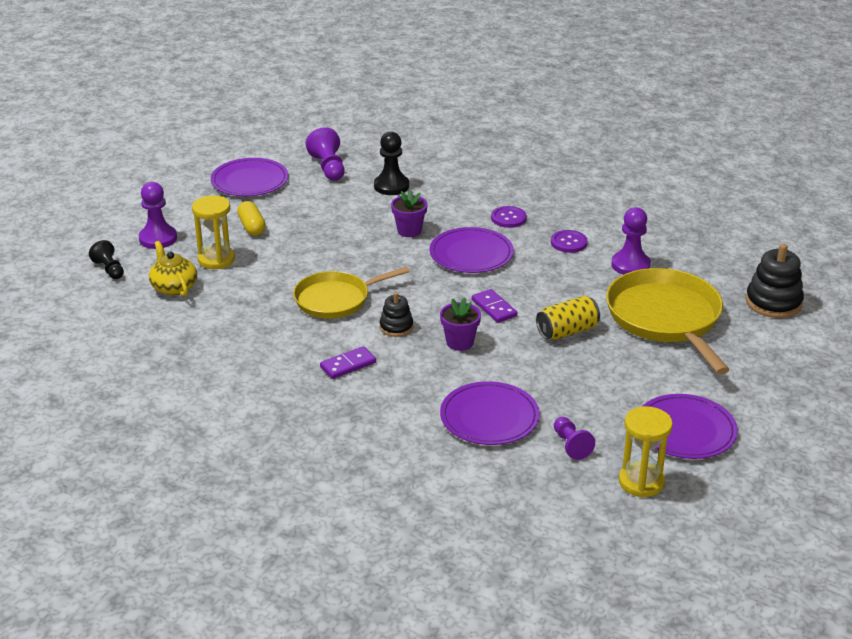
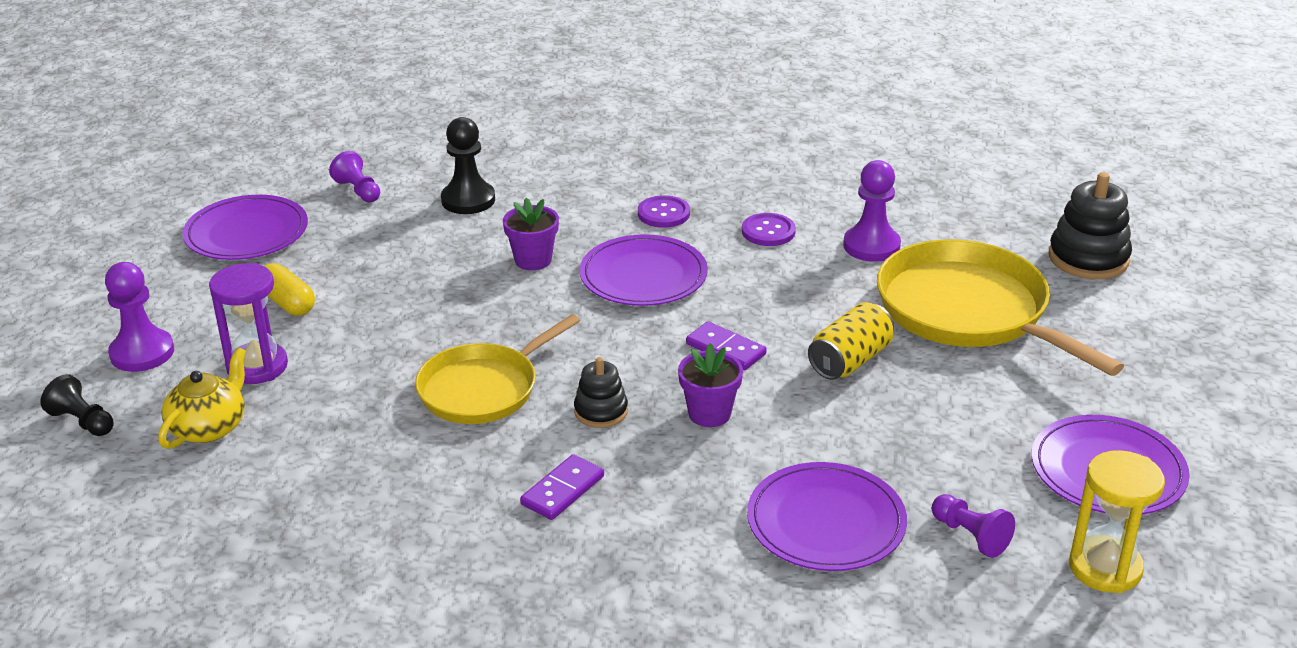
camera: 20 degrees left, 0 degrees up
(174, 287) = (209, 427): yellow teapot -> yellow teapot turned 75 degrees clockwise
(216, 259) = (257, 366): yellow hourglass -> purple hourglass
(328, 168) = (358, 191): purple pawn -> purple pawn, size x0.66

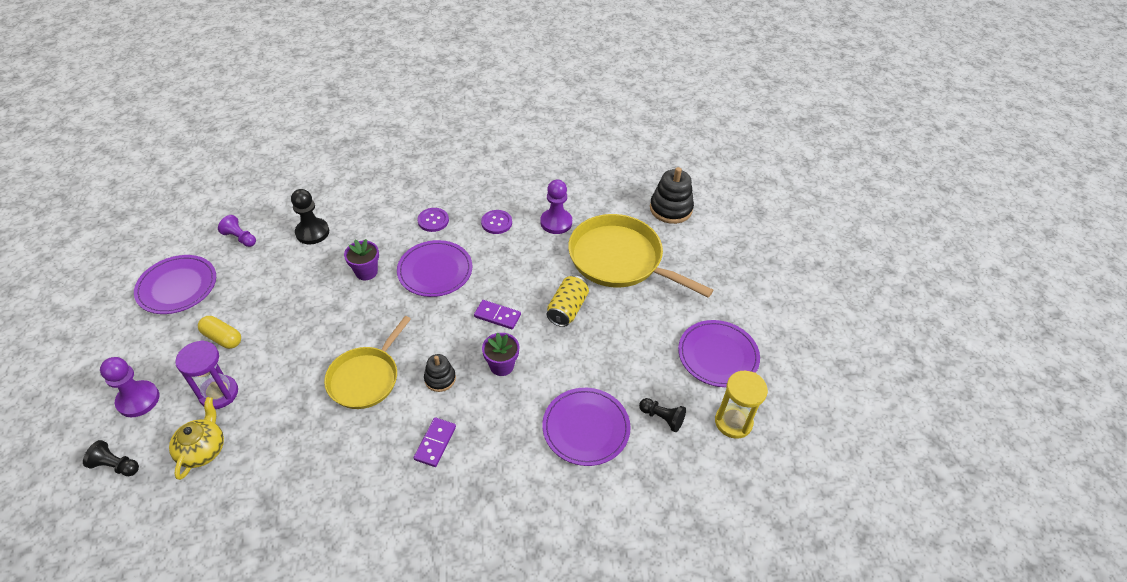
camera: 20 degrees left, 15 degrees up
(970, 536) = (662, 418): purple pawn -> black pawn

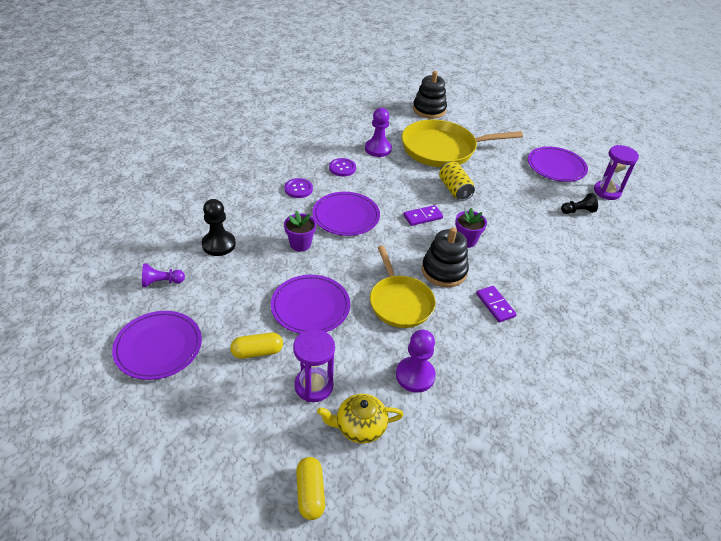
camera: 45 degrees left, 5 degrees down
(116, 465) = (310, 493): black pawn -> yellow capsule
(138, 400) = (254, 440): purple pawn -> purple pawn (415, 375)
(203, 449) = (359, 426): yellow teapot -> yellow teapot turned 60 degrees counterclockwise
(440, 379) = (444, 271): black stacking toy -> black stacking toy, size x1.68
(586, 428) = (553, 240): purple plate -> purple plate (310, 306)
(733, 422) = (607, 192): yellow hourglass -> purple hourglass

